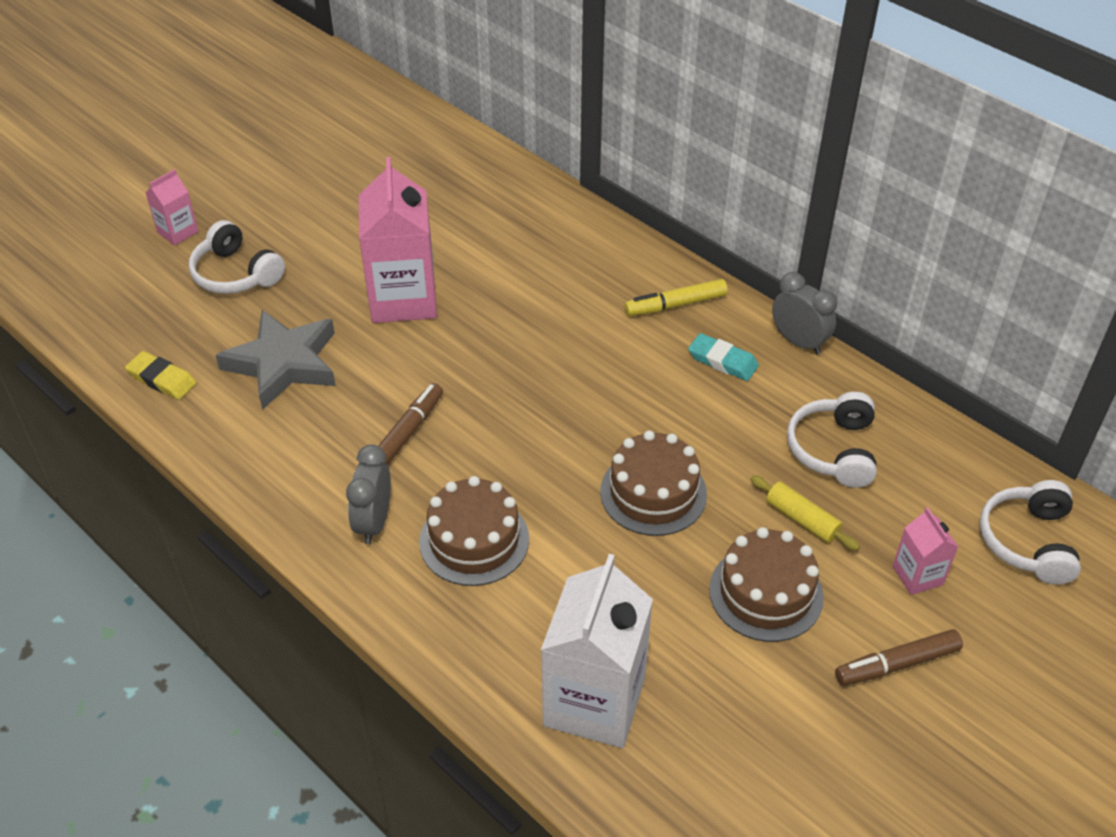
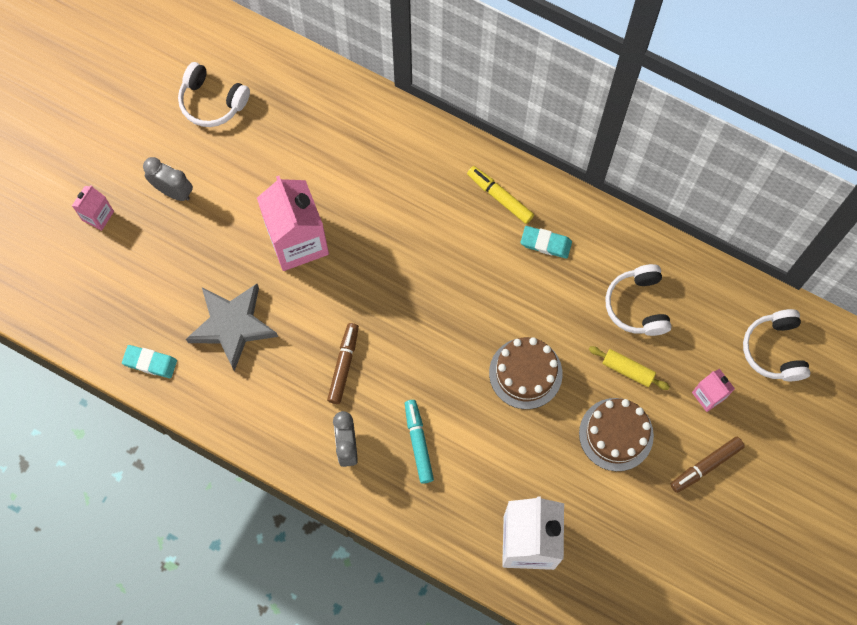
camera: 15 degrees left, 25 degrees up
(162, 379) = (150, 362): yellow eraser -> turquoise eraser
(236, 274) = (161, 248): white headphones -> white headphones (212, 102)
(474, 540) = (418, 443): brown cake -> turquoise marker
(675, 305) = (499, 197): yellow marker -> yellow marker turned 75 degrees clockwise
(799, 342) = (595, 211): grey clock -> grey clock (173, 191)

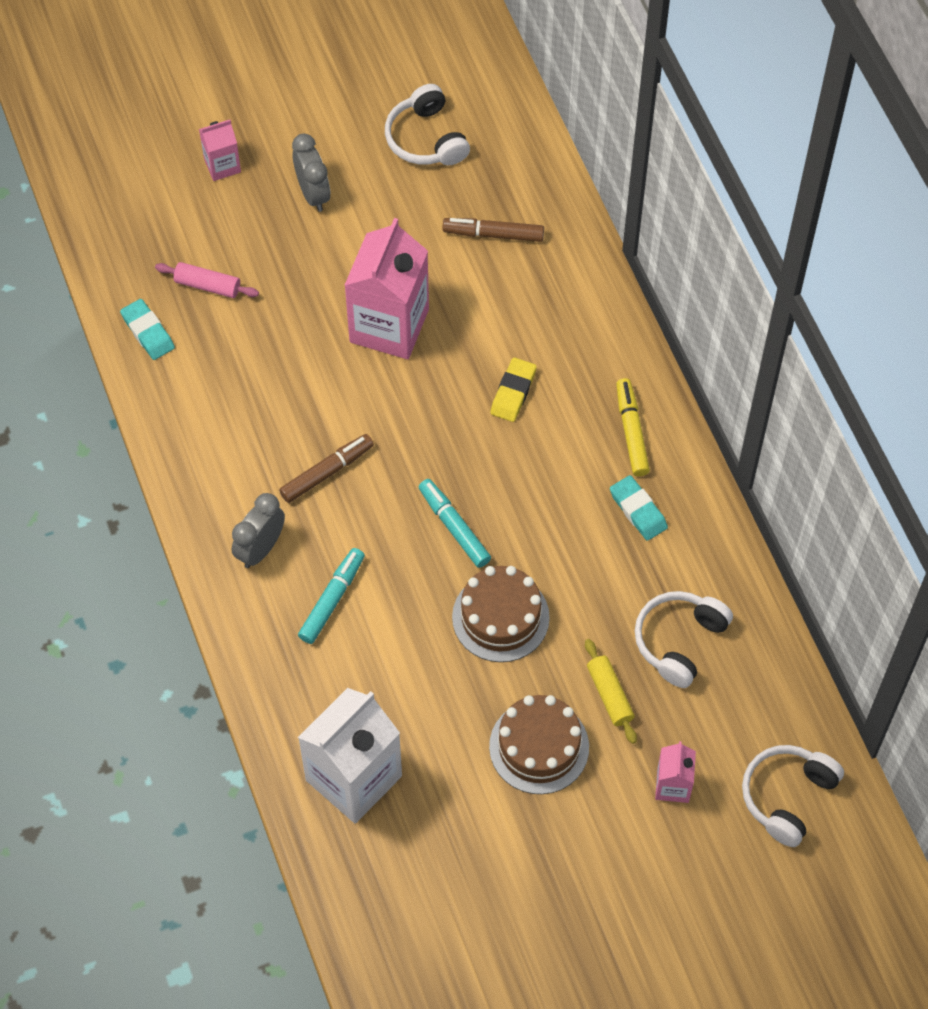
camera: 40 degrees right, 10 degrees down
(160, 303) = (207, 285): none -> pink rolling pin
(232, 325) = (255, 356): grey star -> none
(409, 226) = (513, 392): none -> yellow eraser
(449, 339) = (454, 527): none -> turquoise marker
(706, 466) = (604, 851): brown marker -> brown marker (493, 234)

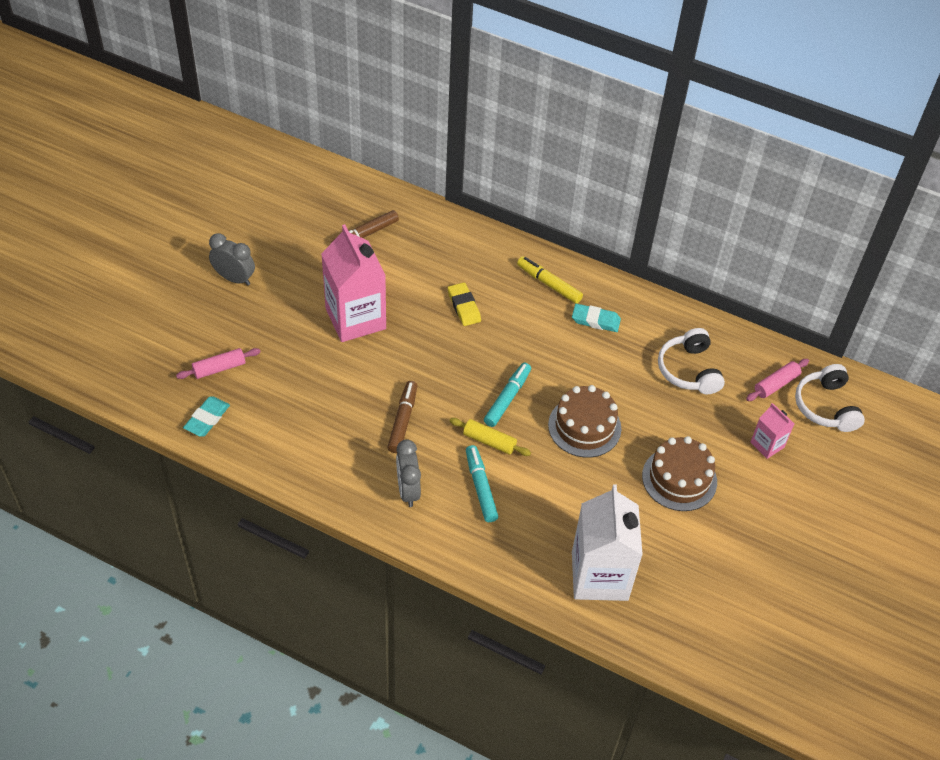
camera: 45 degrees left, 10 degrees down
(148, 332) = (207, 419): turquoise eraser -> turquoise eraser turned 75 degrees counterclockwise
(222, 165) = (160, 298): pink carton -> none
(426, 139) = (273, 210): white headphones -> none
(454, 527) = (507, 398): turquoise marker -> turquoise marker turned 105 degrees clockwise
(609, 695) = (685, 424): yellow rolling pin -> yellow rolling pin (489, 441)
(759, 729) = (776, 384): none -> pink rolling pin

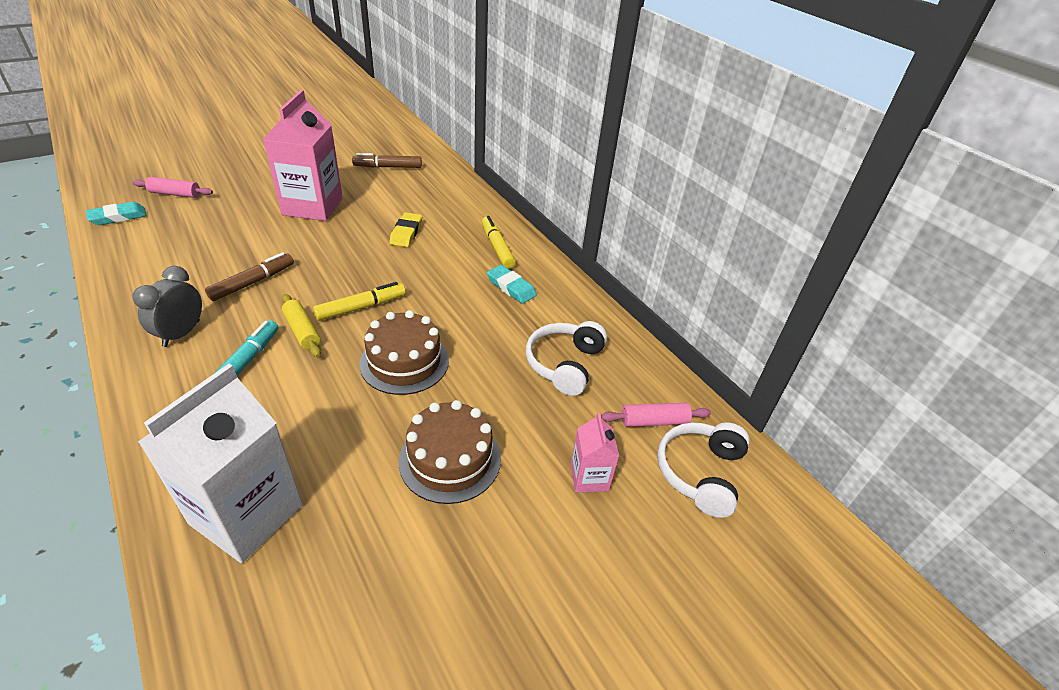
camera: 30 degrees right, 10 degrees down
(234, 278) = (264, 155): grey clock -> none
(507, 398) = (361, 307): turquoise marker -> yellow marker

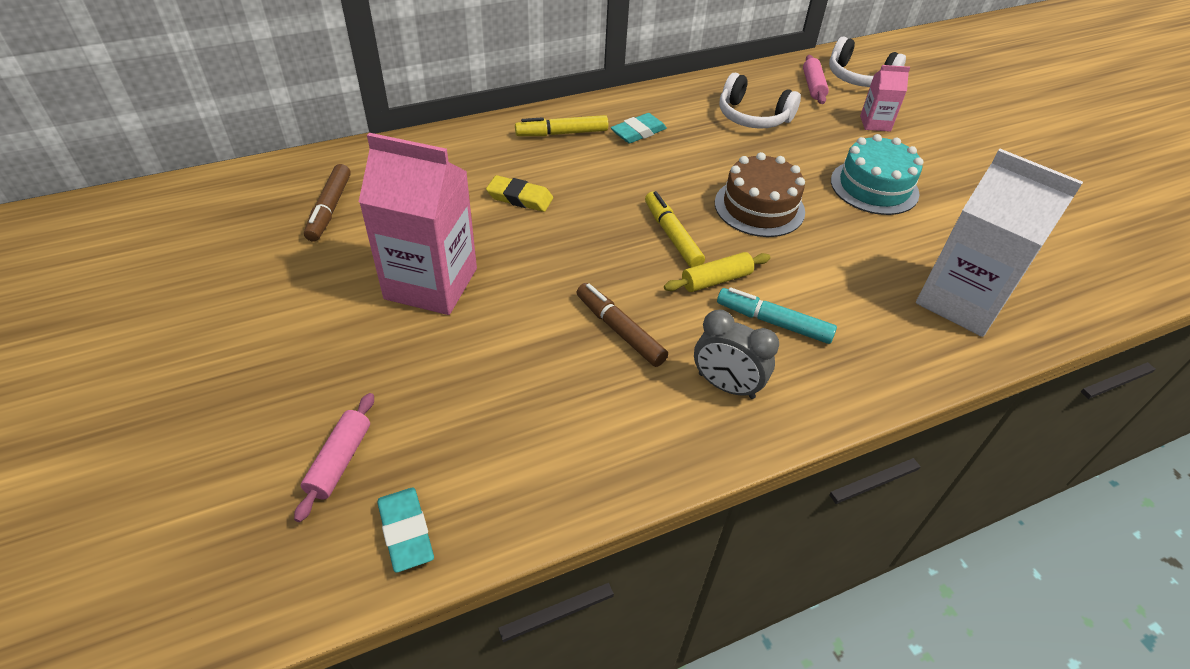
camera: 80 degrees left, 5 degrees up
(450, 459) = (874, 187): brown cake -> turquoise cake

